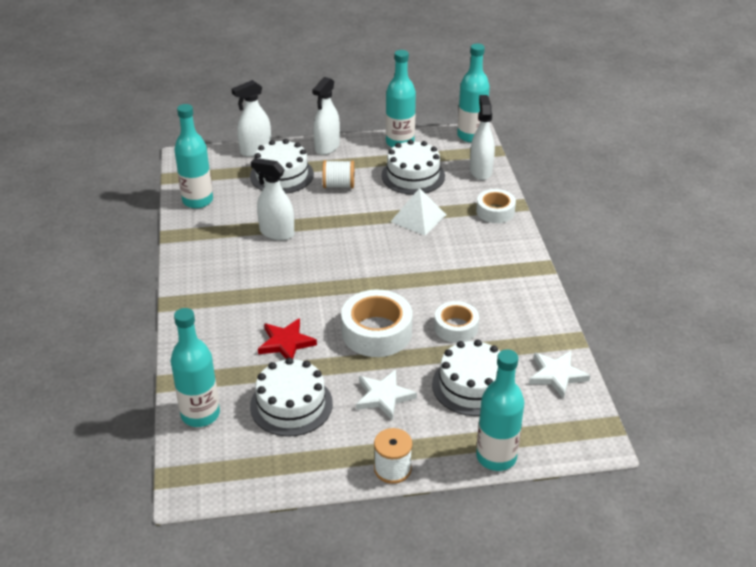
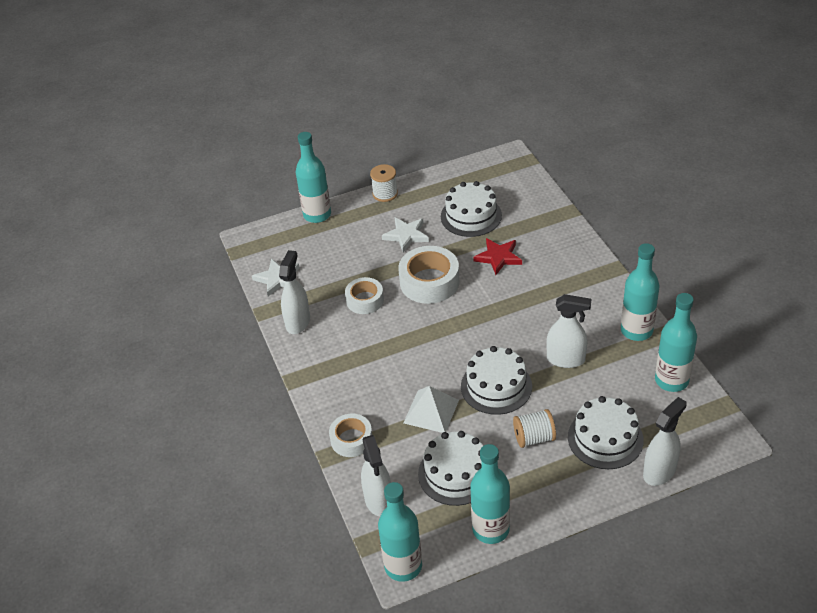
camera: 170 degrees right, 5 degrees up
(200, 414) = (531, 196): turquoise bottle -> turquoise bottle (636, 330)
(327, 147) = (577, 498): white spray bottle -> white spray bottle (298, 322)
(472, 385) = (342, 257): white cake -> white cake (496, 386)

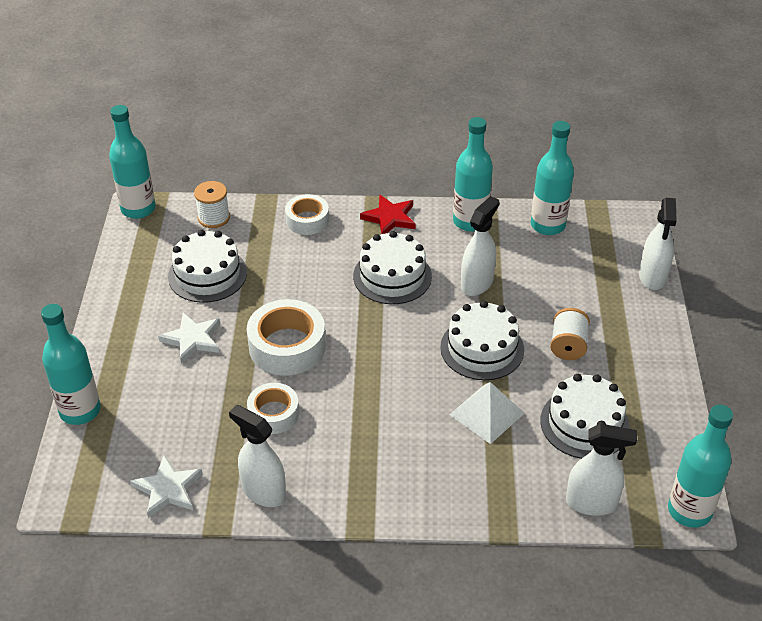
camera: 70 degrees left, 0 degrees up
(351, 440) = (490, 499): white tape -> white tape (307, 220)
(385, 194) = (101, 333): white spool -> white spool (214, 218)
(490, 529) = (670, 422): turquoise bottle -> turquoise bottle (138, 209)
(498, 257) = (292, 277): red star -> red star (389, 218)
(605, 438) = (595, 296): white cake -> white cake (392, 276)
(659, 471) = (652, 277): white spray bottle -> white spray bottle turned 150 degrees counterclockwise

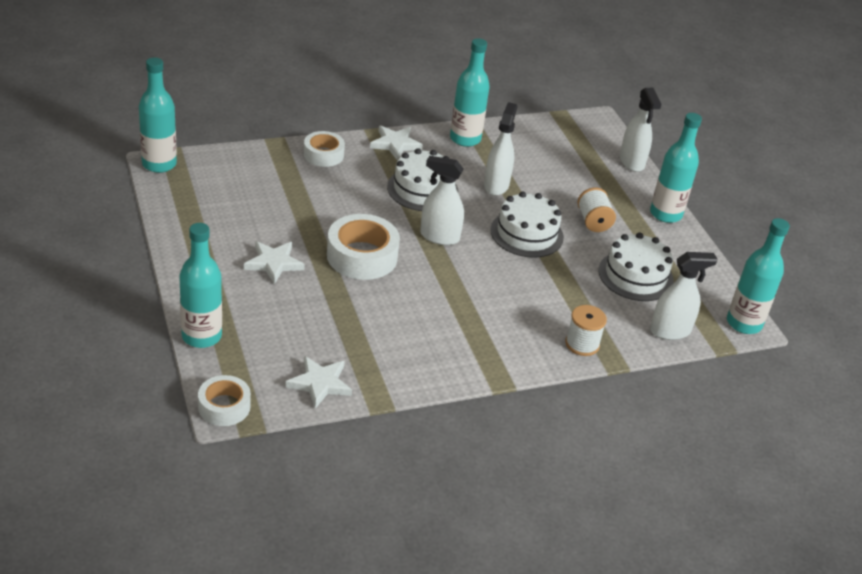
camera: 25 degrees left, 5 degrees down
(207, 274) = (257, 209): white cake -> none
(214, 218) = (236, 163): white spool -> white spool (582, 344)
(263, 492) = (405, 370): white spray bottle -> white spray bottle (439, 237)
(273, 414) = (380, 310): white tape -> white tape (224, 407)
(389, 218) = (395, 144): red star -> white star
(486, 414) = (556, 281): white pyramid -> none
(547, 225) = (530, 134): turquoise bottle -> turquoise bottle (665, 214)

